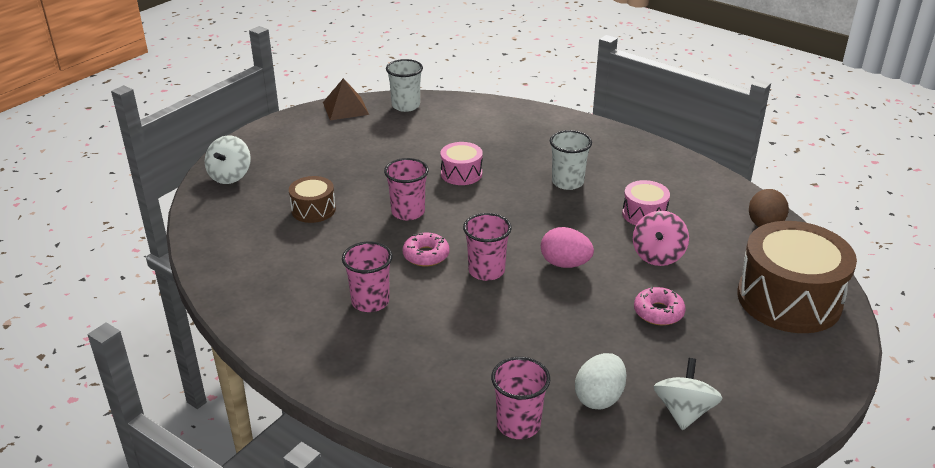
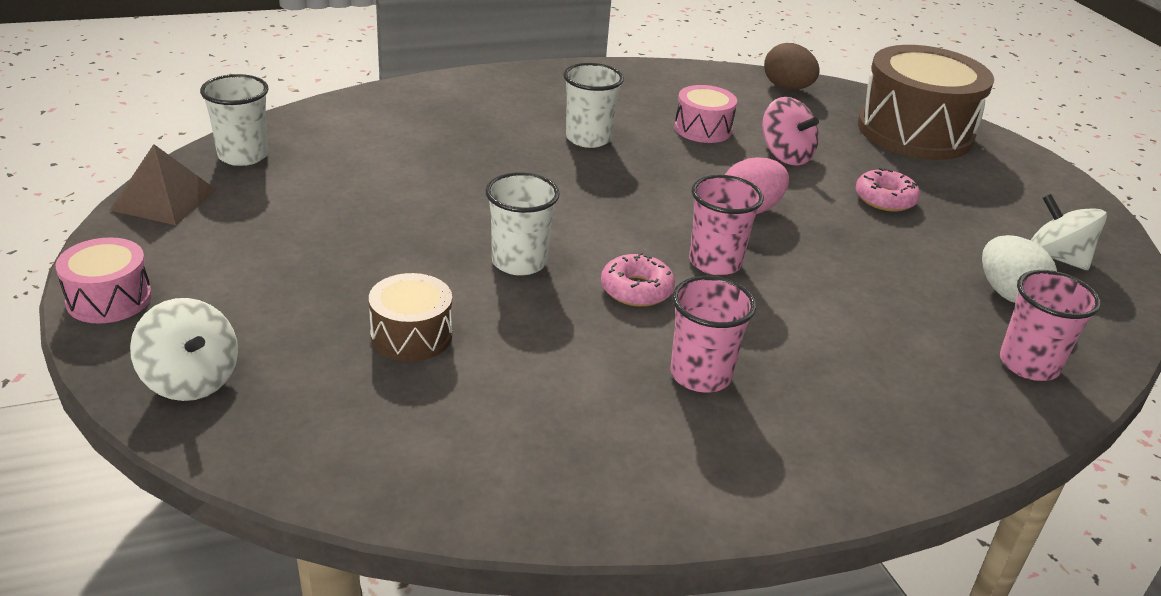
camera: 60 degrees left, 0 degrees up
(408, 212) = (519, 262): pink cup -> white cup
(461, 173) = (478, 190): pink drum -> pink drum (109, 299)

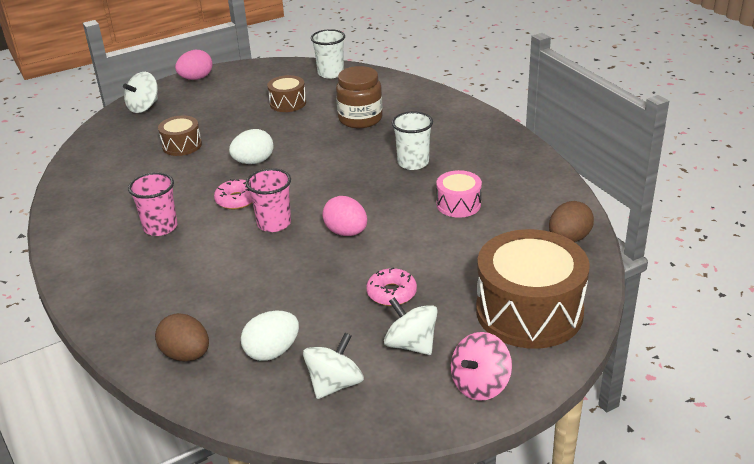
camera: 85 degrees right, 0 degrees up
(109, 299) = (196, 78): pink drum -> pink egg
(164, 199) = (279, 67): brown pyramid -> none
(325, 208) = (288, 103): none -> brown drum
(433, 155) = (360, 119): none -> brown jar
(519, 262) = (253, 162): white cup -> white egg
(785, 155) = (437, 243): pink spinning top -> pink spinning top (480, 385)
(978, 202) = (411, 344): none -> white spinning top
(1028, 364) = (186, 355): pink cup -> brown egg

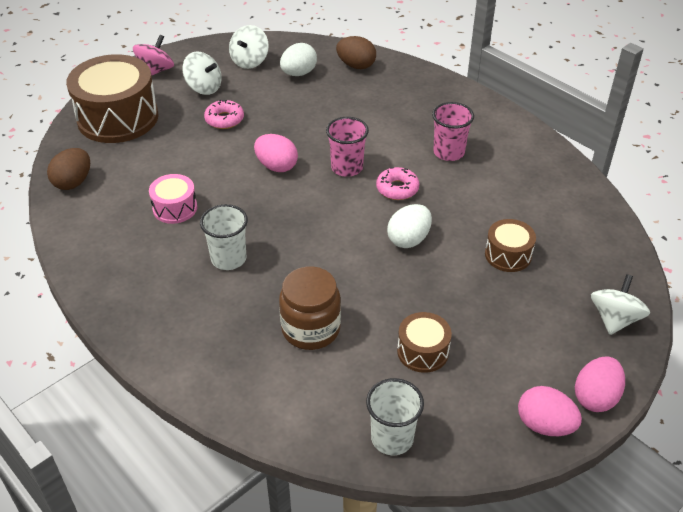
camera: 165 degrees right, 10 degrees up
(237, 71) = (544, 425): none -> pink egg

